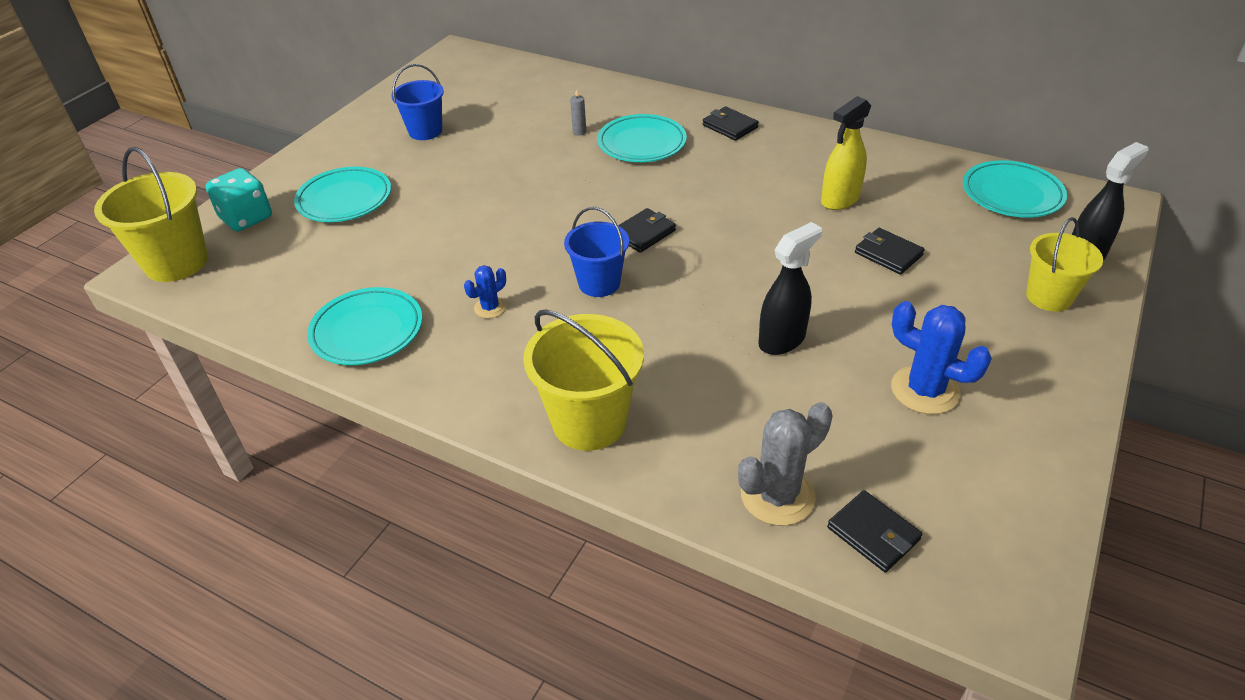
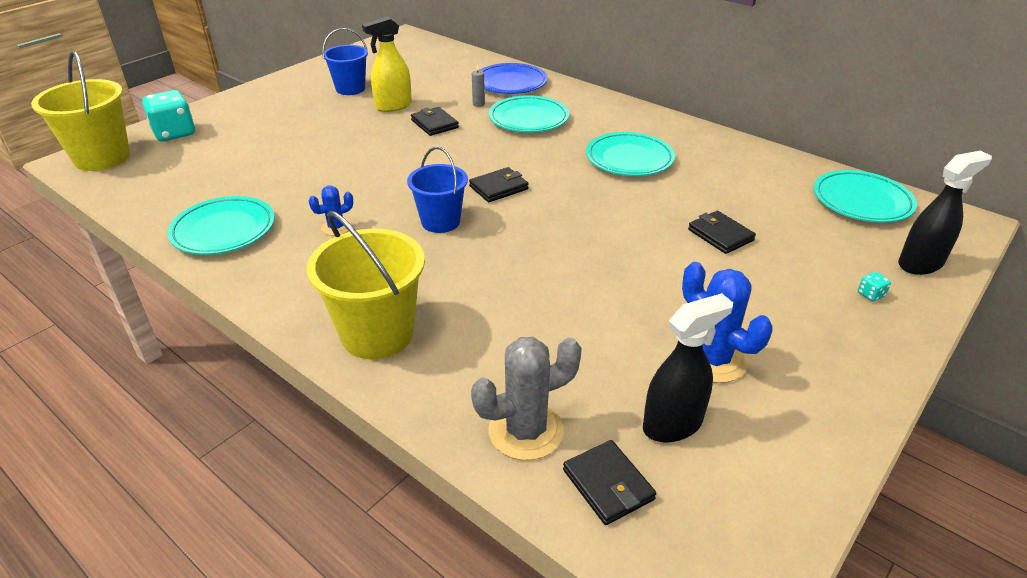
camera: 10 degrees right, 5 degrees down
(344, 199) = (259, 130): turquoise plate -> turquoise plate (629, 159)
(604, 100) = (510, 83): none -> blue plate
(730, 126) = (612, 115): black wallet -> black wallet (434, 124)
(782, 340) = (588, 293): black spray bottle -> black spray bottle (673, 424)
(840, 200) = (691, 184): yellow spray bottle -> yellow spray bottle (393, 106)
(1049, 297) = (870, 295): yellow bucket -> turquoise dice

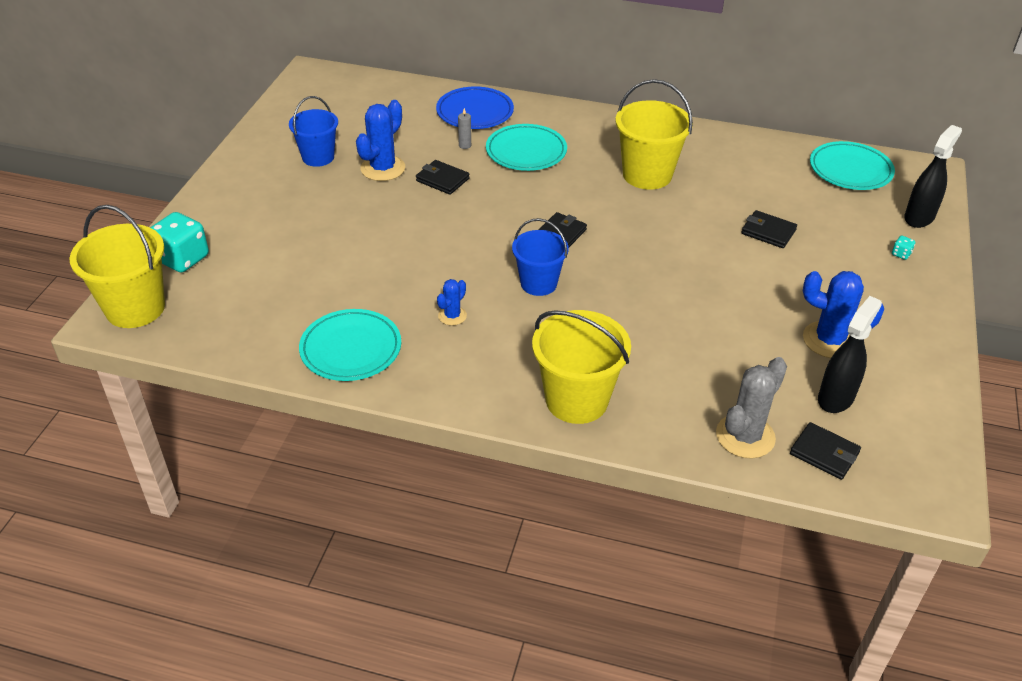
camera: 25 degrees left, 5 degrees up
(393, 106) = (383, 168): yellow spray bottle -> blue cactus
(629, 159) = (647, 175): turquoise plate -> yellow bucket

